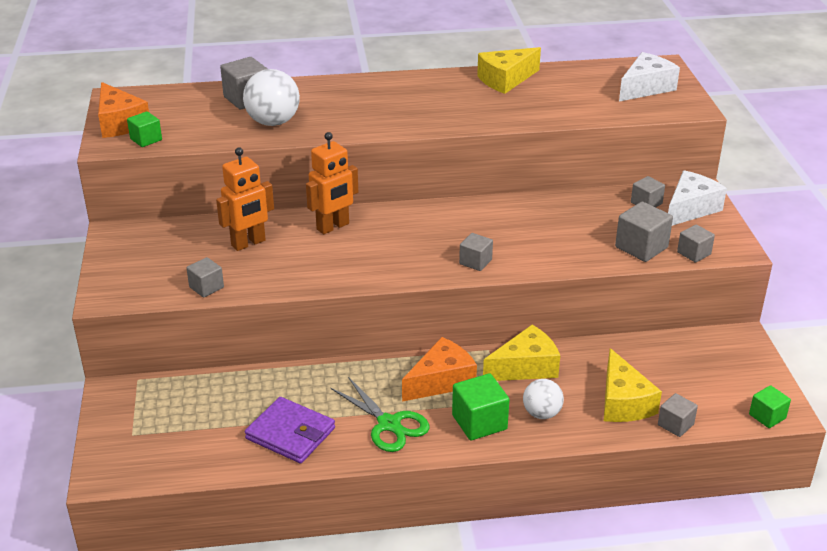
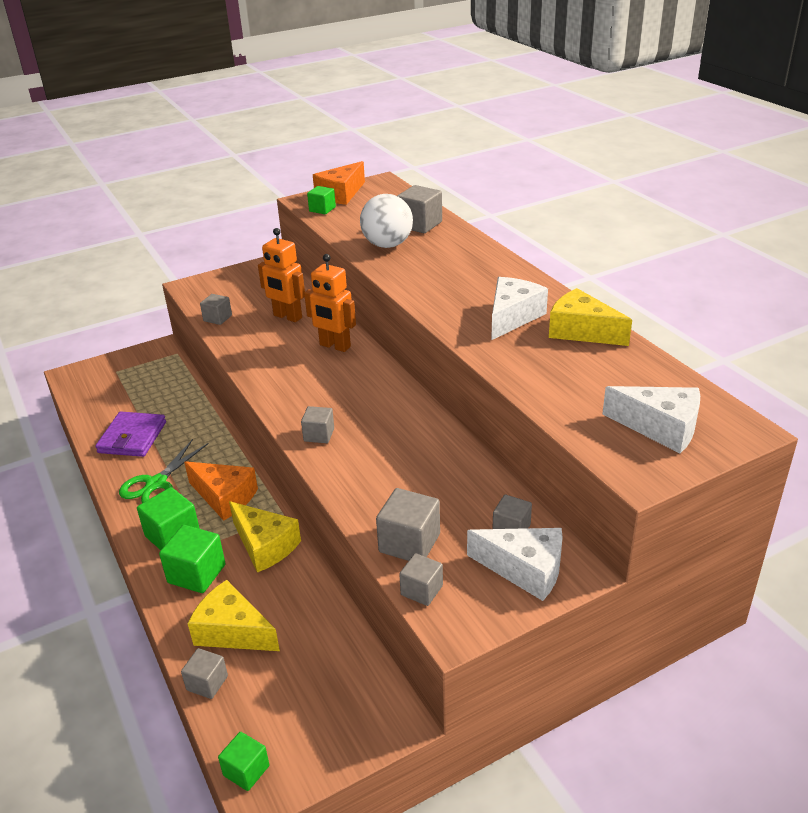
camera: 70 degrees right, 0 degrees up
(462, 99) = (512, 317): none -> white cheese
(541, 413) = (196, 574): white ball -> green cube
(623, 402) = (232, 631): yellow cheese -> yellow cheese turned 60 degrees clockwise

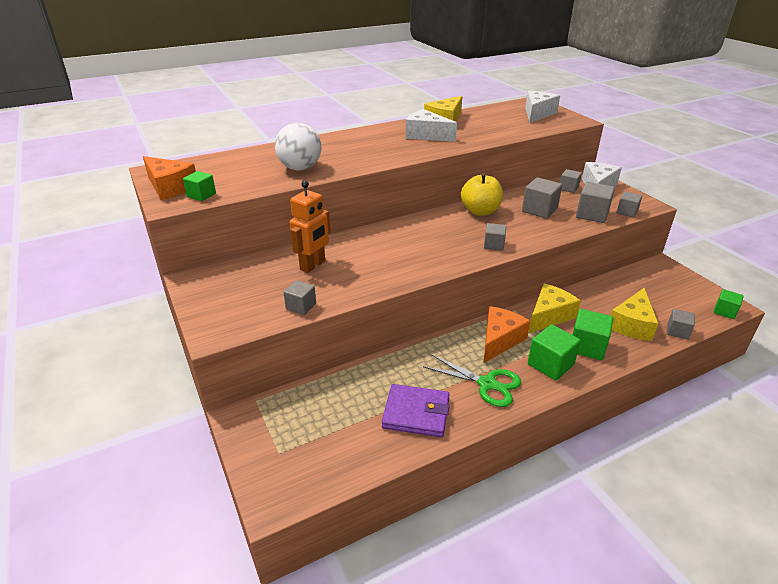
camera: 90 degrees left, 0 degrees up
(334, 346) = (371, 241): orange robot -> none
(414, 427) = (480, 211): none -> yellow apple
(420, 224) = (267, 157): grey cube -> grey cube (539, 210)

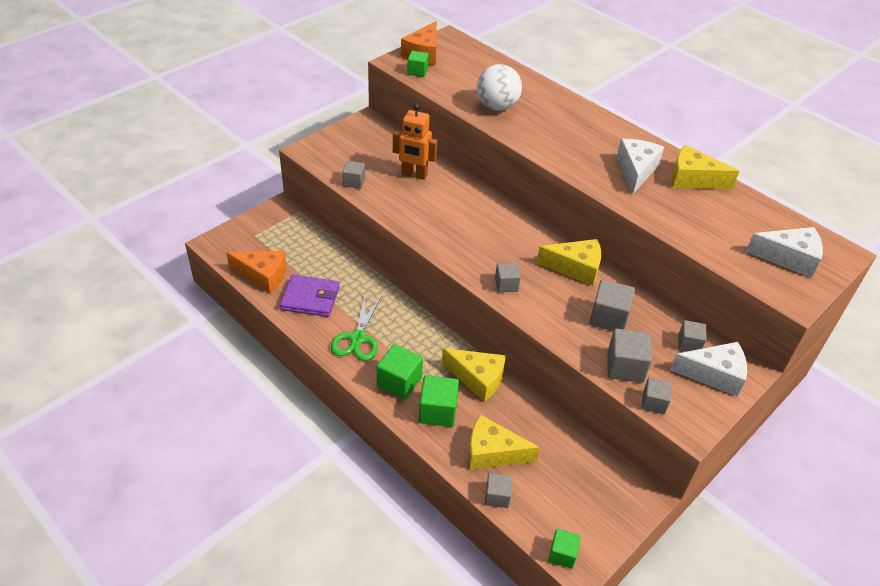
camera: 70 degrees right, 10 degrees up
(416, 413) = (310, 298): purple wallet -> purple wallet turned 75 degrees counterclockwise
(480, 211) = (575, 268): yellow apple -> yellow cheese
(500, 340) = (422, 342): orange cheese -> orange cheese (263, 276)

